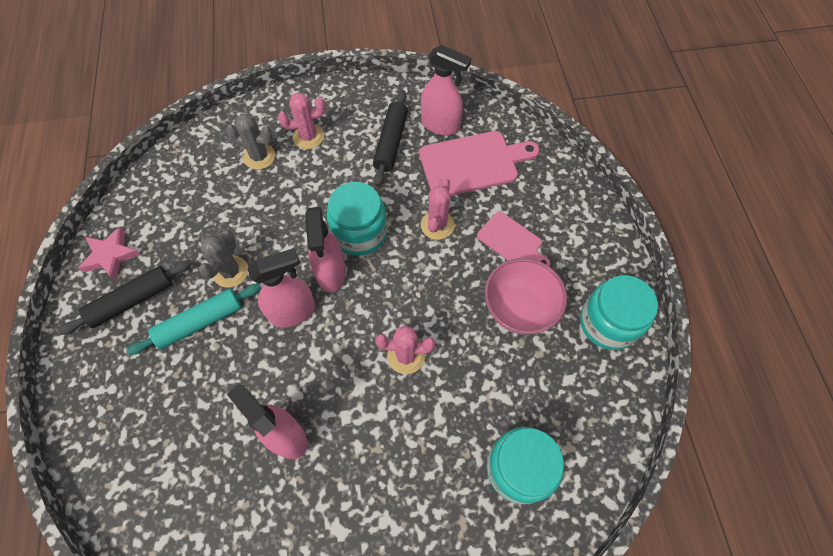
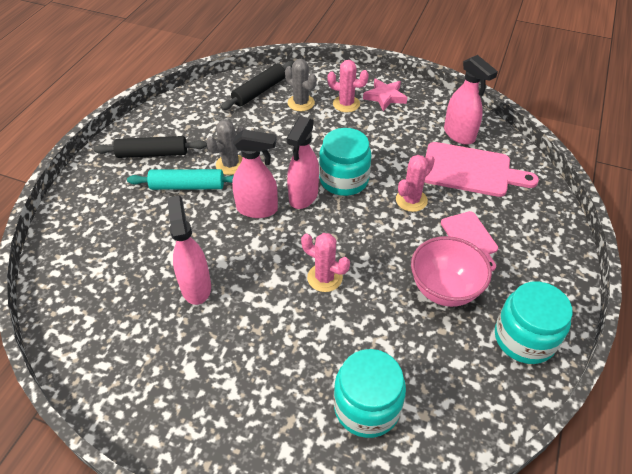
camera: 30 degrees right, 15 degrees down
(111, 255) = (158, 122): pink star -> pink star (385, 97)
(391, 142) = (409, 131): black rolling pin -> black rolling pin (259, 91)

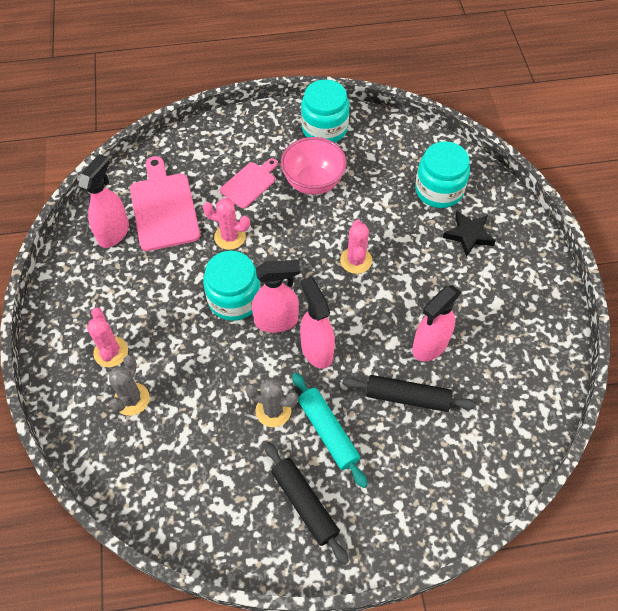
camera: 120 degrees left, 10 degrees up
(259, 91) = (131, 458): black rolling pin -> black rolling pin (407, 397)
(286, 398) = (468, 235): none -> black star
(385, 97) = (79, 320): pink star -> none

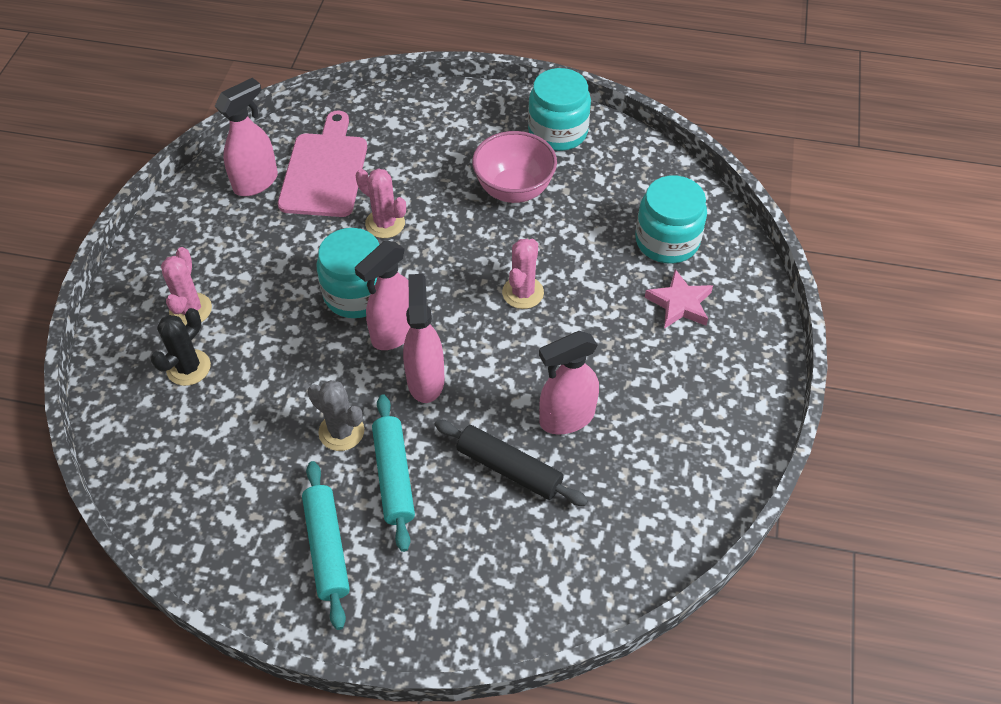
camera: 20 degrees right, 5 degrees down
(132, 399) = (188, 367): grey cactus -> black cactus
(249, 183) = (437, 170): pink cutting board -> none
(277, 321) = (394, 333): pink spray bottle -> pink spray bottle turned 120 degrees clockwise
(305, 504) = (327, 548): black rolling pin -> turquoise rolling pin
(468, 235) = (679, 304): black star -> pink star

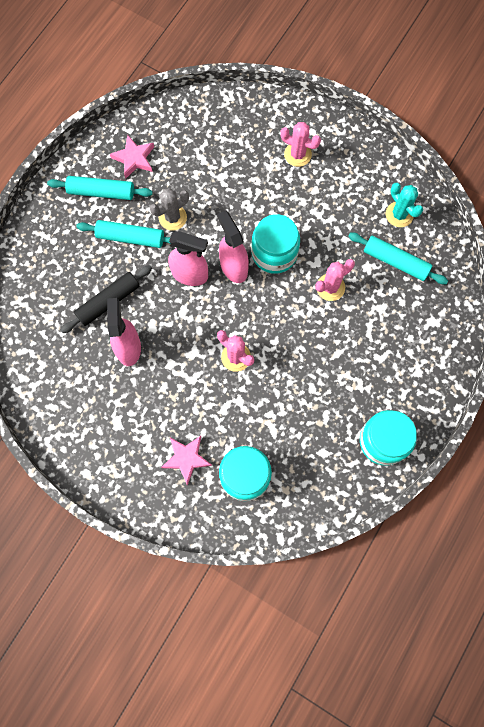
camera: 110 degrees right, 20 degrees up
(188, 367) = (252, 146): black cactus -> none
(251, 521) = (134, 158): none -> pink star
(256, 182) = (399, 214): pink spray bottle -> turquoise cactus
(325, 171) = (395, 261): pink cutting board -> turquoise rolling pin
(514, 190) = (333, 385): pink bowl -> none

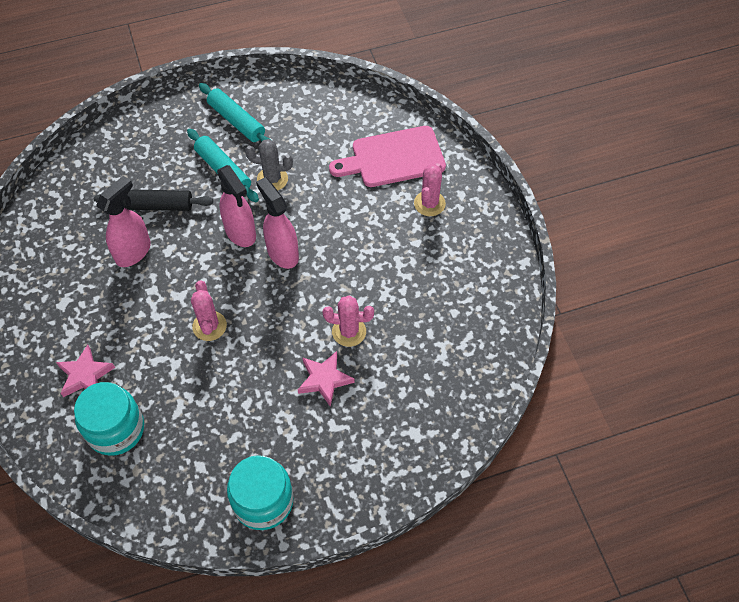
camera: 40 degrees right, 15 degrees down
(134, 158) = (288, 114): pink star -> pink star (324, 379)
(233, 267) = (282, 253): pink spray bottle -> pink spray bottle turned 45 degrees counterclockwise
(241, 137) = (393, 158): none -> pink cutting board
(274, 253) = (328, 267): turquoise jar -> none
(297, 154) = (429, 203): pink cactus -> pink cactus turned 45 degrees clockwise
(395, 261) = (431, 354): turquoise rolling pin -> none
(399, 214) = (474, 317): turquoise cactus -> none

